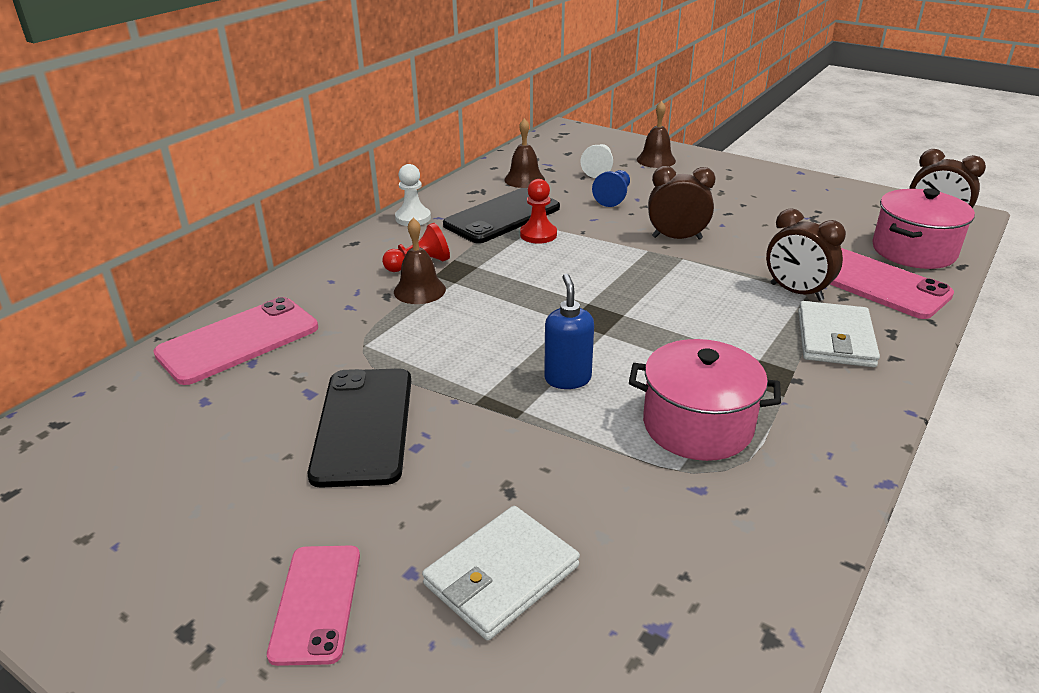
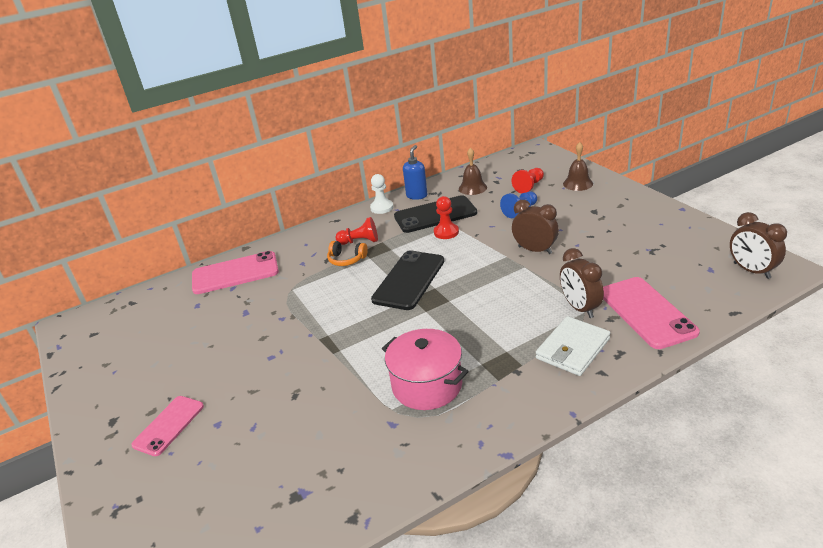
camera: 30 degrees right, 0 degrees up
(363, 426) = (256, 338): black phone -> black phone (409, 280)
(419, 290) = (346, 259): brown bell -> orange headphones
(501, 575) = (254, 439): white wallet -> none
(567, 379) = (380, 336): blue soap dispenser -> blue soap dispenser (417, 195)
(598, 169) = (529, 186): white pawn -> red pawn
(913, 251) = (707, 292): pink pot -> none

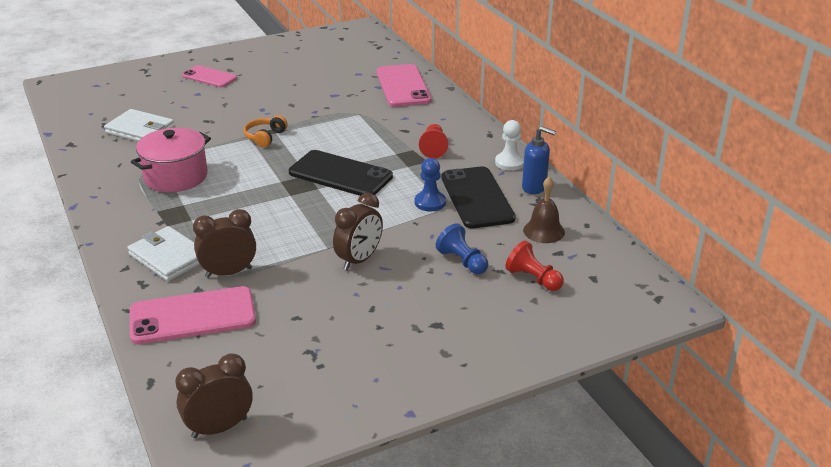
camera: 90 degrees right, 0 degrees up
(315, 451) = (140, 130): none -> white wallet
(346, 259) = (399, 141): orange headphones -> orange headphones (265, 137)
(446, 232) = (430, 202): red pawn -> blue pawn
(578, 183) = (529, 325): brown bell -> none

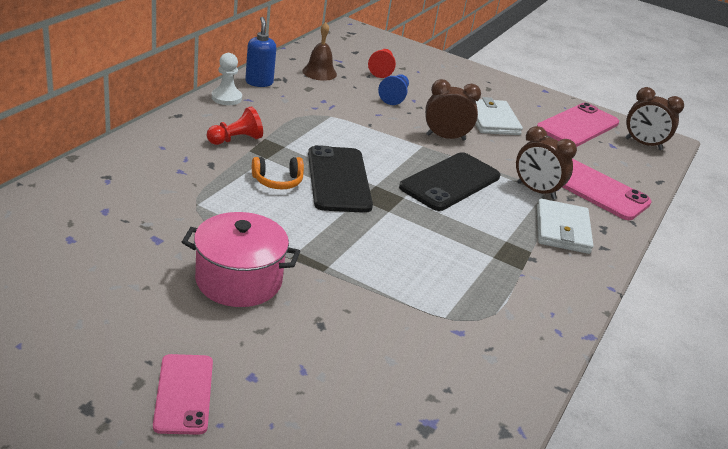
camera: 130 degrees left, 0 degrees up
(140, 130) = (403, 378): white wallet -> white wallet (492, 120)
(176, 177) = (459, 287): pink pot -> pink pot (239, 280)
(265, 137) = (315, 255): orange headphones -> orange headphones (277, 181)
(403, 86) = (90, 192): pink phone -> pink phone (578, 126)
(430, 202) = (333, 123): blue pawn -> none
(477, 198) = (302, 104): black phone -> black phone (450, 182)

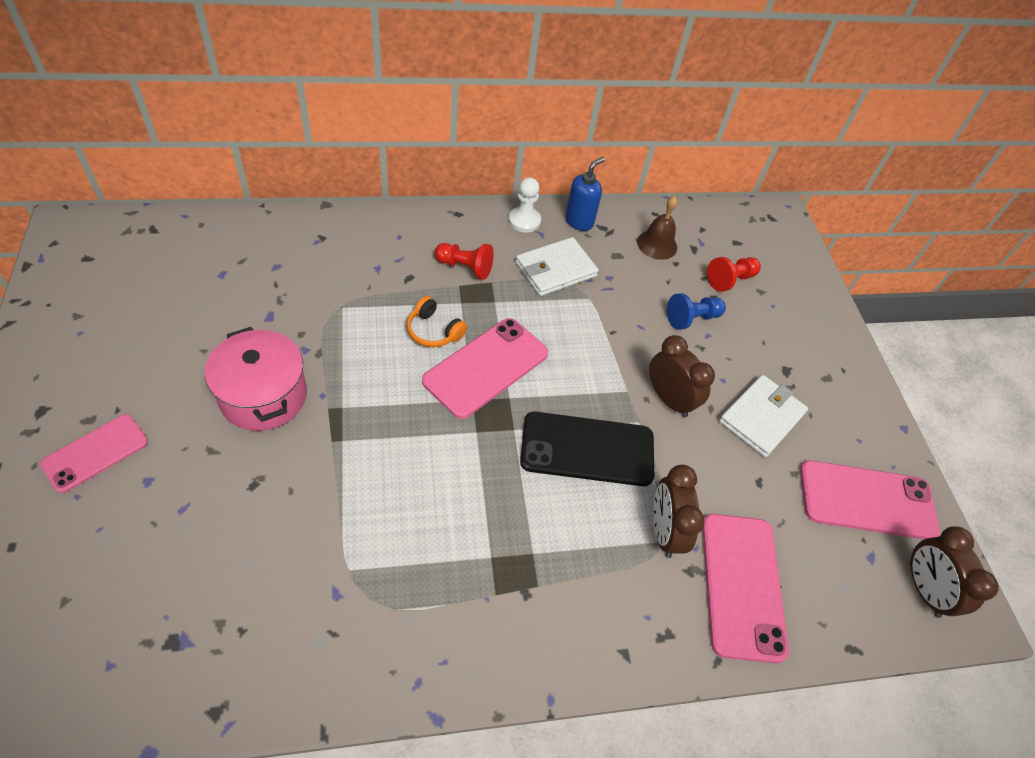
camera: 50 degrees right, 20 degrees up
(338, 179) = (486, 367): black phone -> pink phone
(562, 230) = (614, 595): white wallet -> white wallet (555, 270)

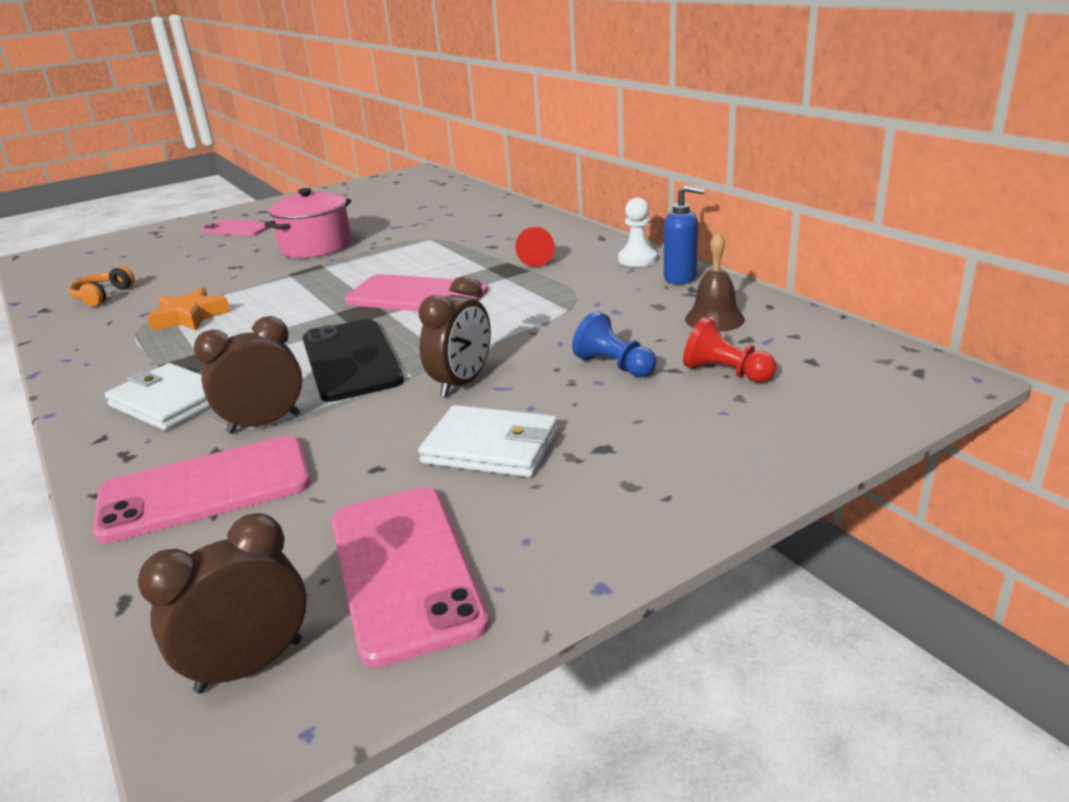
camera: 75 degrees right, 25 degrees down
(386, 550) = (190, 317): none -> orange star
(434, 331) = (439, 269): orange headphones -> orange headphones (103, 296)
(555, 270) = (587, 287): white wallet -> white wallet (169, 402)

